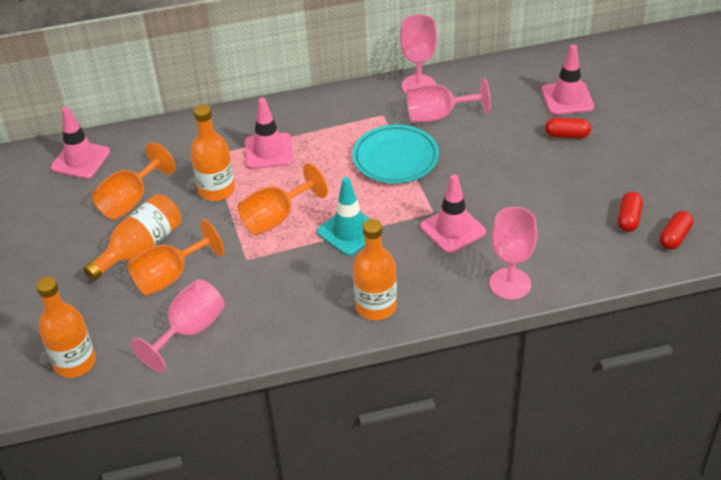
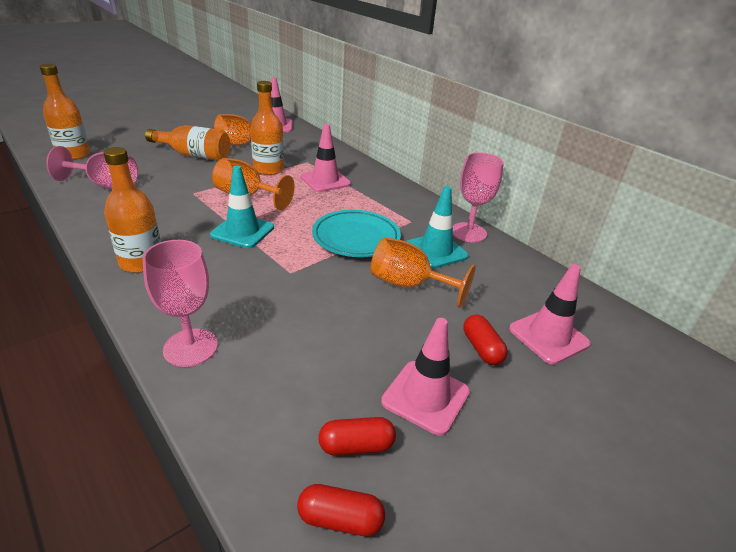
camera: 60 degrees right, 10 degrees down
(170, 277) = (166, 169): orange goblet -> orange goblet (408, 285)
(438, 116) = (436, 251): pink goblet -> turquoise traffic cone
(453, 229) = (269, 289): pink traffic cone -> pink traffic cone (425, 397)

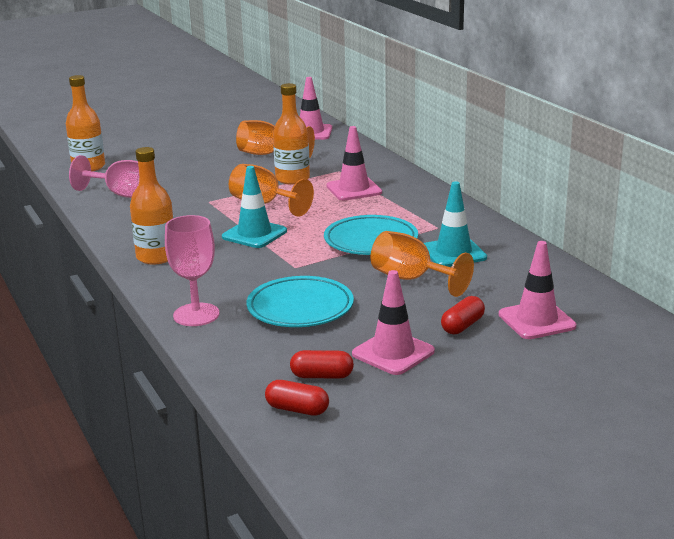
camera: 15 degrees right, 10 degrees down
(195, 155) = (213, 166): orange bottle -> none
(307, 330) = (300, 308): none -> turquoise plate
(468, 232) = (499, 238): pink goblet -> none
(481, 348) = (462, 326): red capsule -> red capsule turned 45 degrees clockwise

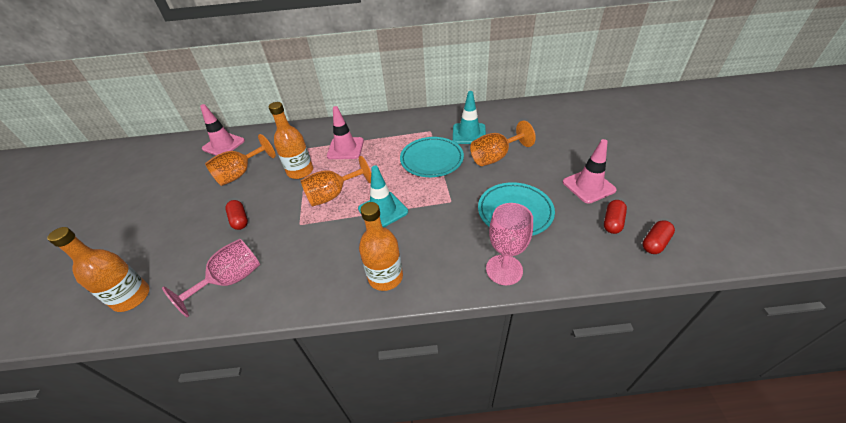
camera: 65 degrees left, 20 degrees up
(462, 326) = (562, 153): red capsule -> red capsule (239, 220)
(536, 320) = (564, 129): pink traffic cone -> none

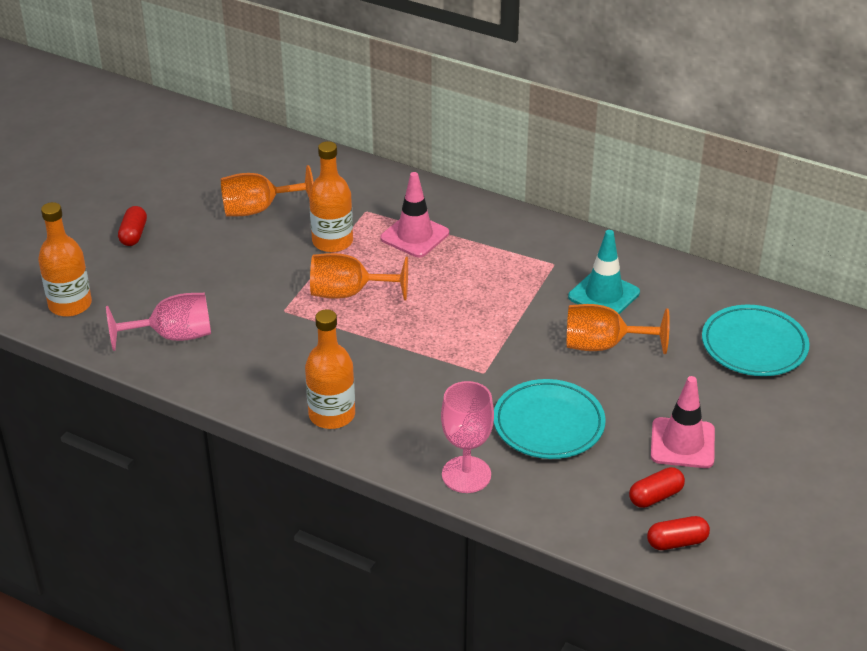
camera: 30 degrees right, 5 degrees down
(223, 145) = (263, 155): pink traffic cone -> none
(239, 220) = (221, 272): red capsule -> red capsule (133, 234)
(383, 210) = (391, 342): turquoise traffic cone -> none
(431, 160) = (513, 307): turquoise plate -> turquoise plate (754, 346)

